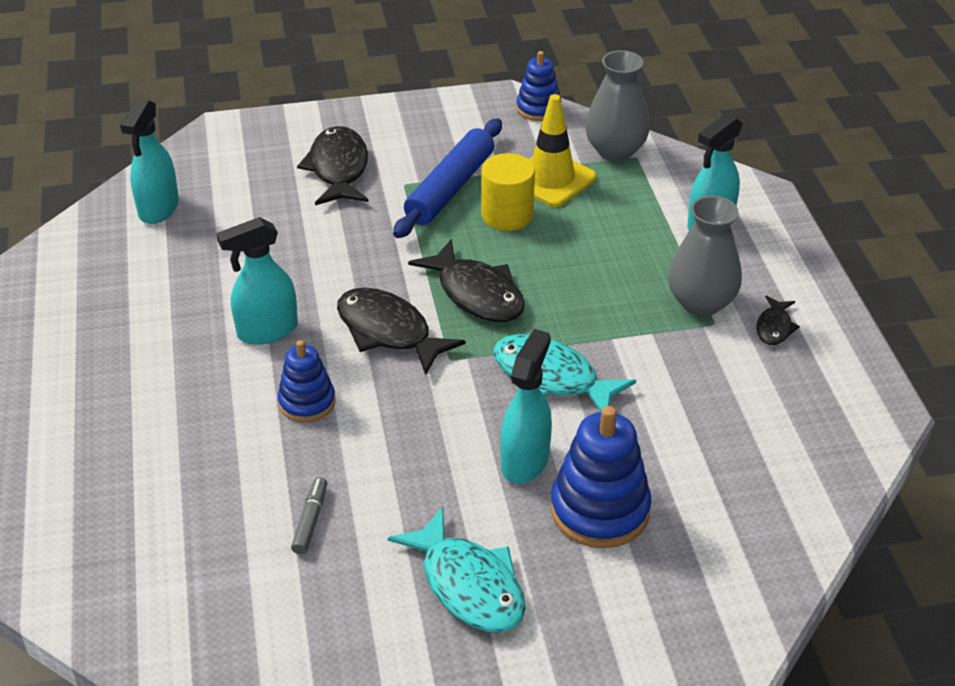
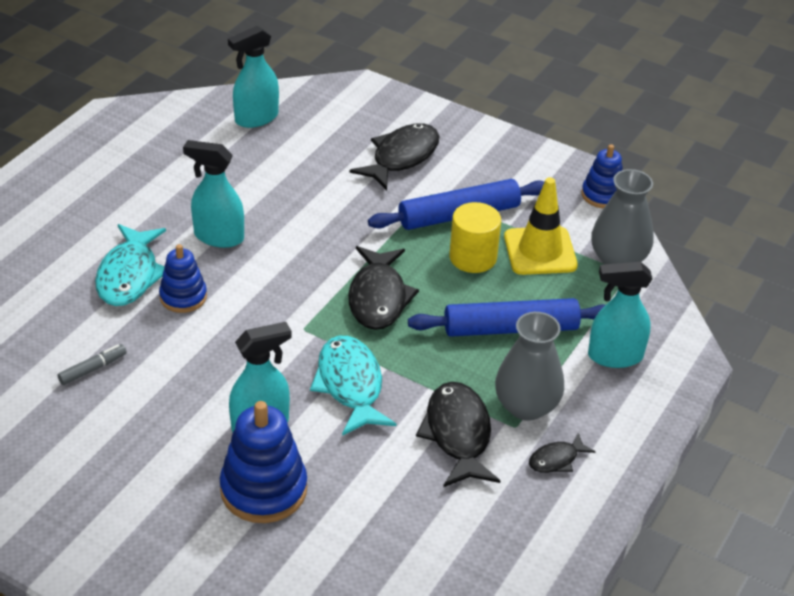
camera: 40 degrees right, 0 degrees up
(388, 332) = (289, 286): black fish -> black fish (458, 435)
(468, 585) = (126, 473): turquoise fish -> turquoise fish (129, 275)
(610, 252) = (510, 328): none -> blue rolling pin

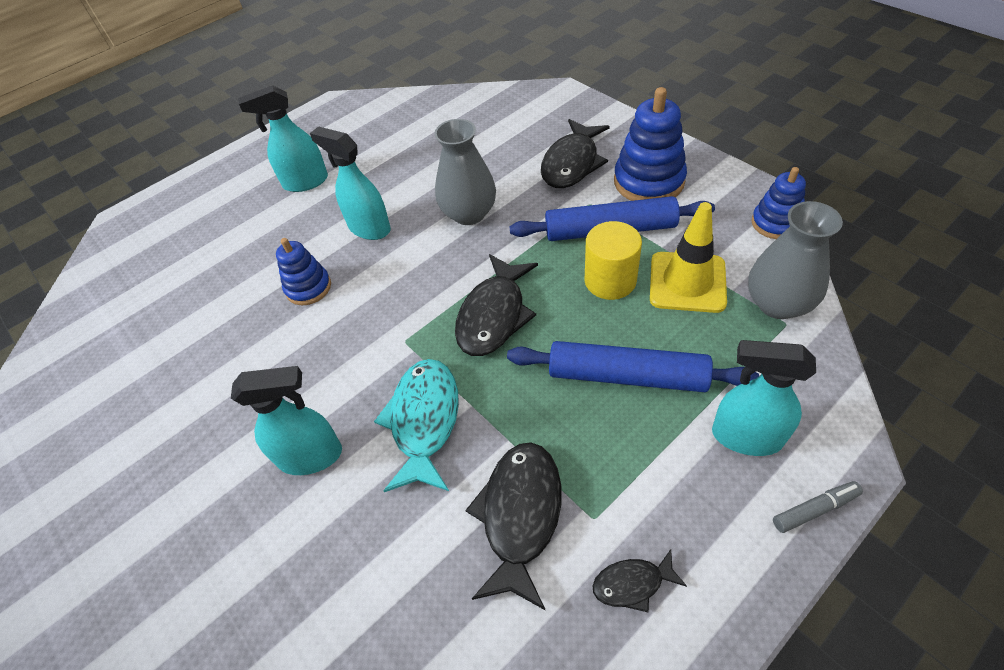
camera: 25 degrees right, 10 degrees up
(93, 369) = (190, 356): grey marker -> grey marker (815, 509)
(129, 275) = (273, 258): turquoise fish -> none
(256, 118) = (453, 116): turquoise spray bottle -> turquoise spray bottle (305, 182)
(263, 489) = (275, 547): blue stacking toy -> blue stacking toy (648, 181)
(401, 157) = (572, 163): black fish -> black fish turned 150 degrees clockwise
(526, 406) = (615, 490): grey vase -> grey vase (469, 213)

